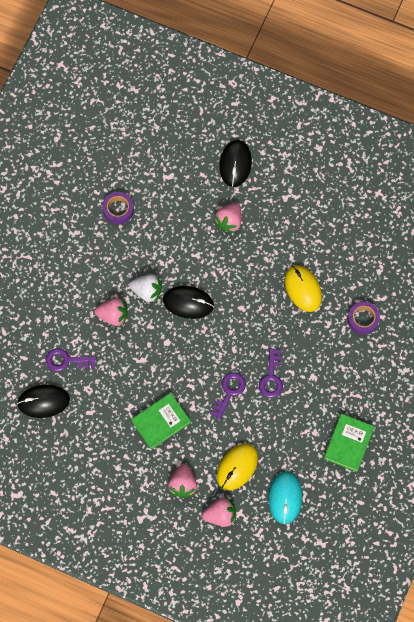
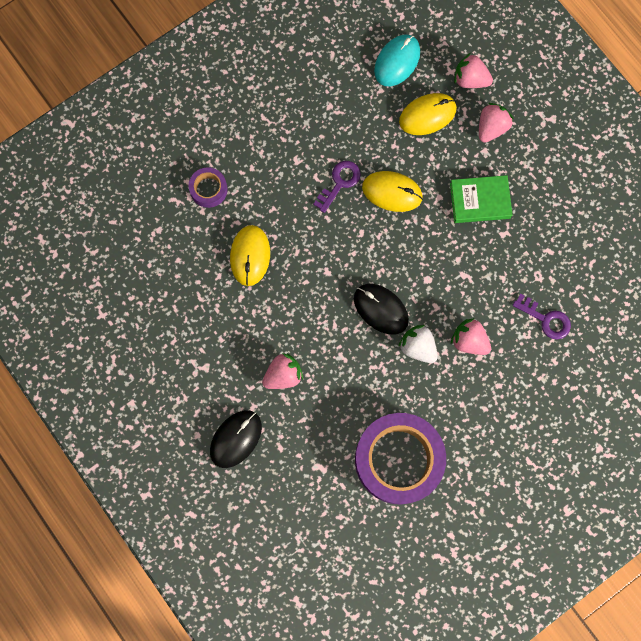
camera: 150 degrees left, 5 degrees up
(43, 401) = (592, 289): black mouse -> none
(118, 210) = (398, 459): purple tape -> purple tape, size x2.22
(229, 392) = (392, 192): purple key -> yellow mouse
(348, 443) = (303, 77): green book -> none

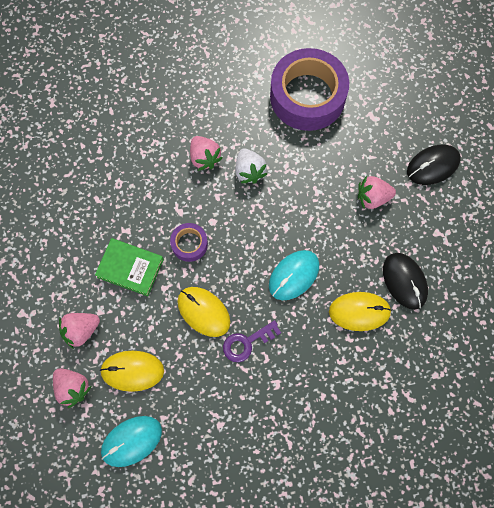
camera: 155 degrees left, 5 degrees down
(208, 189) = (373, 393): purple tape -> purple tape (189, 244)
(250, 256) = (359, 312): yellow mouse -> yellow mouse turned 60 degrees clockwise
(325, 262) = (293, 275): none -> turquoise mouse
(381, 309) = (265, 214): black mouse -> black mouse (404, 281)
(546, 319) = (133, 147): purple key -> none

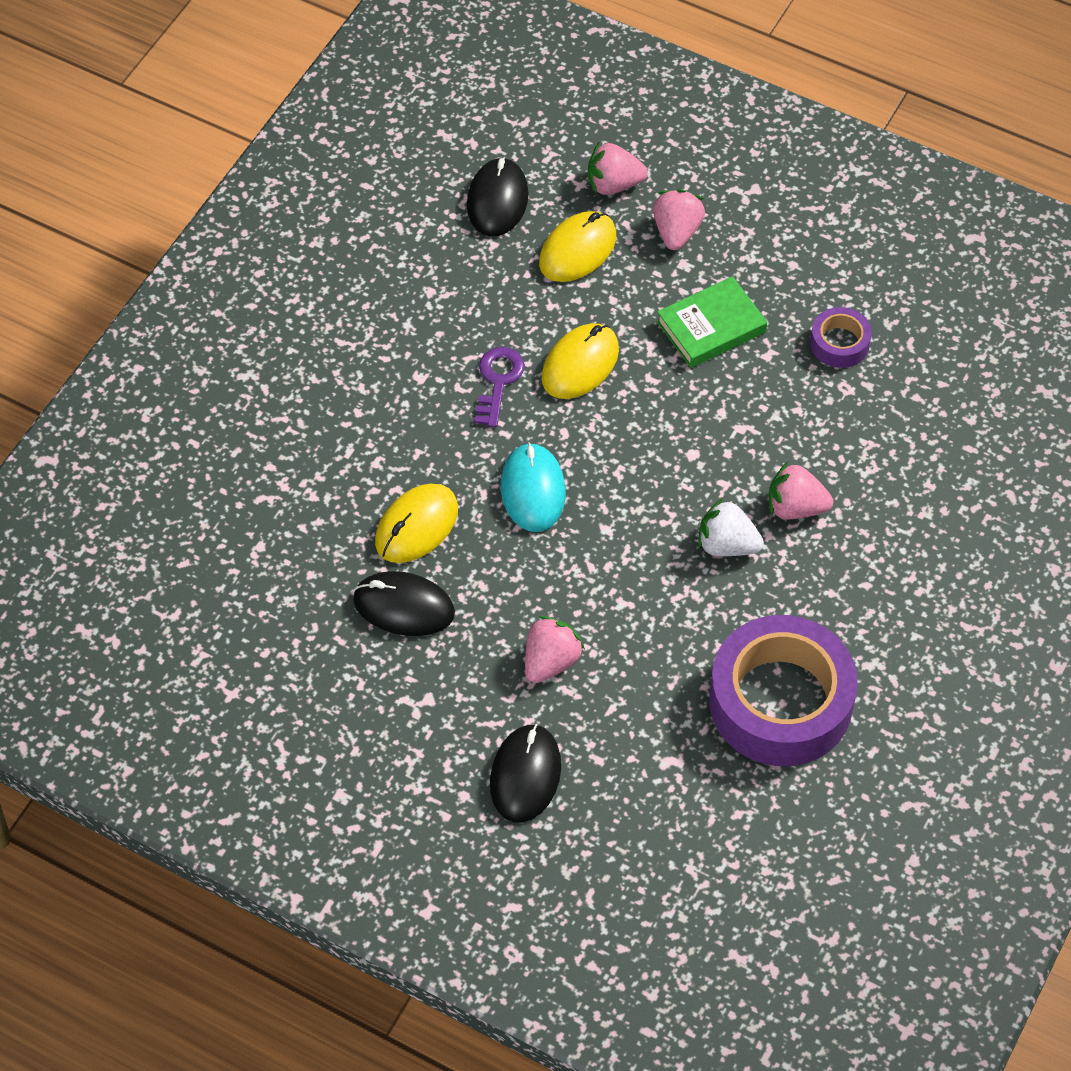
camera: 130 degrees right, 15 degrees down
(131, 441) = (497, 200): turquoise mouse -> black mouse
(189, 244) = (684, 408): purple tape -> purple tape (839, 343)
(203, 312) = (580, 364): yellow mouse -> yellow mouse turned 45 degrees counterclockwise

